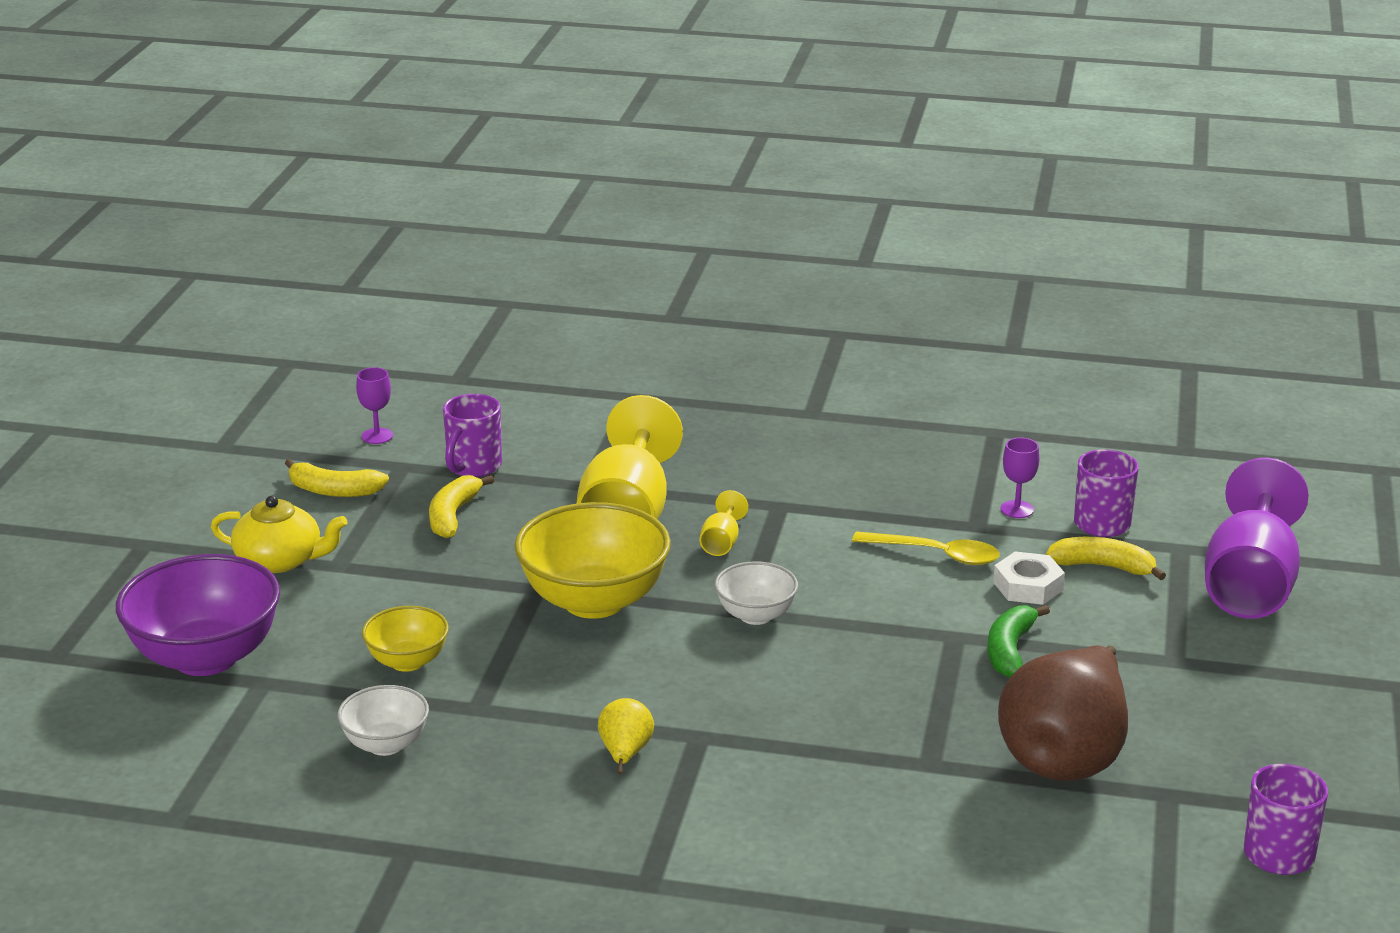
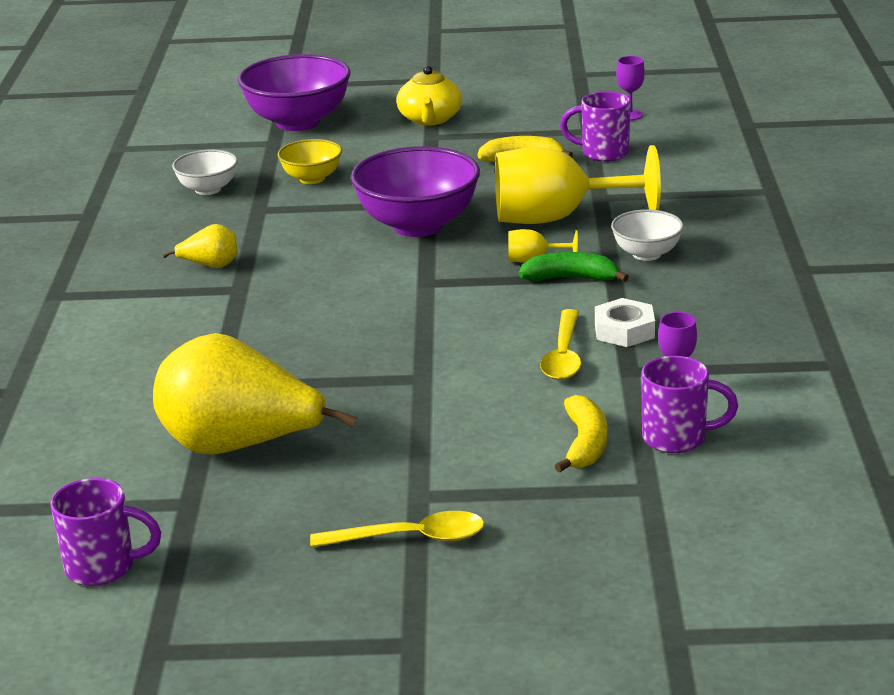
camera: 80 degrees right, 0 degrees up
(334, 491) = (537, 117): yellow banana -> none
(594, 601) = (418, 225): yellow bowl -> purple bowl
(755, 615) = (422, 288): white bowl -> white bowl (646, 254)
(1010, 650) = (407, 406): green banana -> green banana (571, 278)
(1028, 586) = (527, 406): white nut -> white nut (624, 330)
(1065, 756) = (240, 447): brown pear -> yellow pear
(1245, 672) = (411, 538): none -> yellow spoon
(1250, 585) = (589, 535): purple goblet -> none

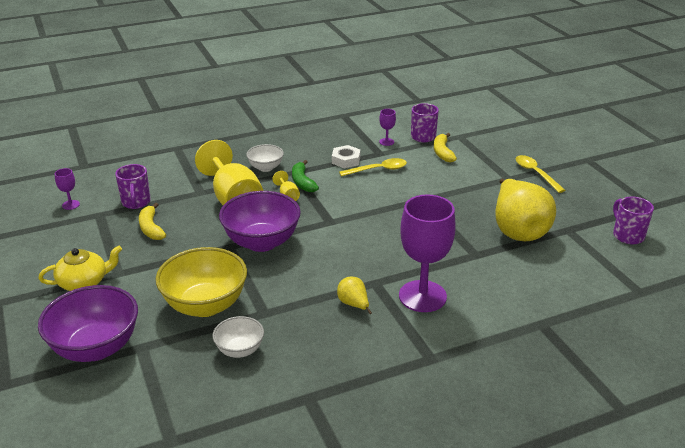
camera: 115 degrees left, 5 degrees up
(172, 317) = (422, 296): none -> purple goblet
(312, 178) = (205, 305): yellow bowl -> yellow bowl, size x1.87
(585, 444) = (442, 152): yellow banana -> yellow banana turned 75 degrees counterclockwise

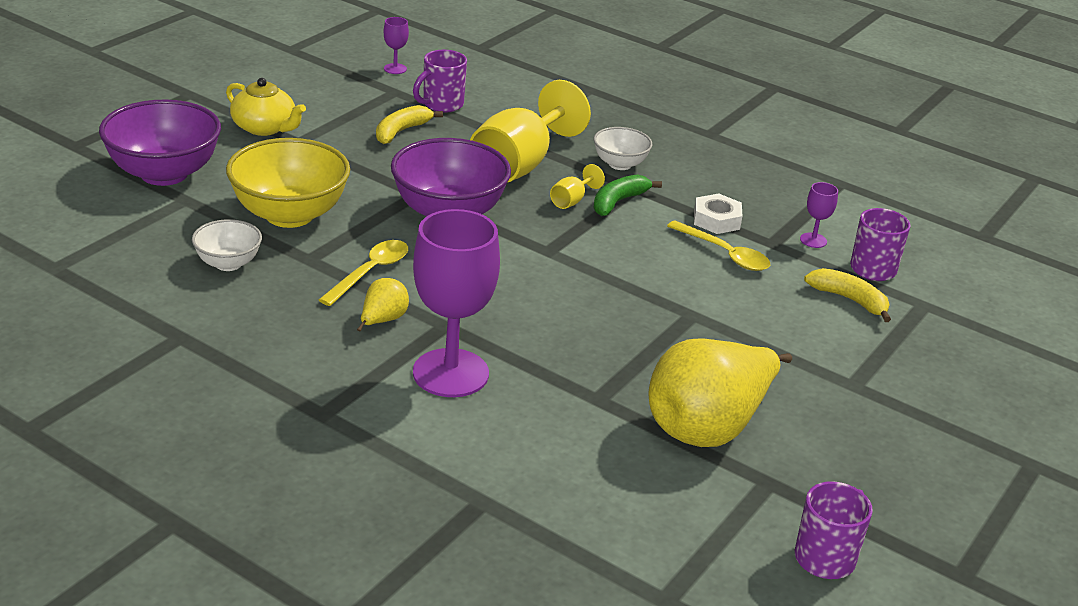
camera: 55 degrees right, 0 degrees up
(442, 152) = (849, 300): yellow banana -> yellow banana turned 75 degrees clockwise
(535, 173) = (906, 411): yellow spoon -> yellow spoon (370, 272)

